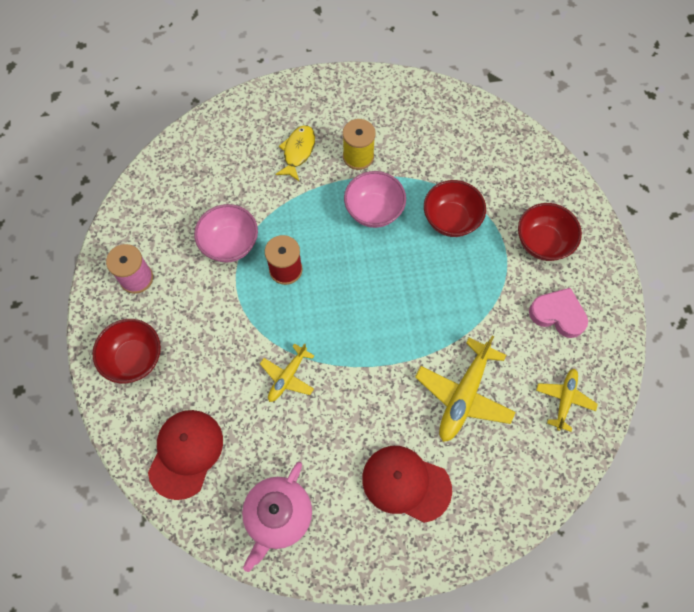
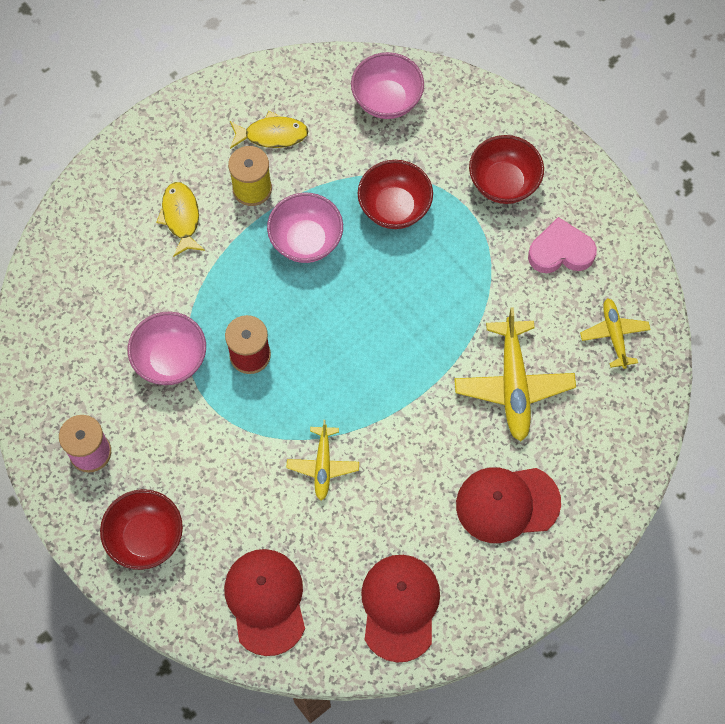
camera: 30 degrees left, 0 degrees up
(278, 516) = (400, 607): pink teapot -> red cap
(394, 127) = (272, 135): none -> yellow fish
(490, 143) = (387, 100): none -> pink bowl

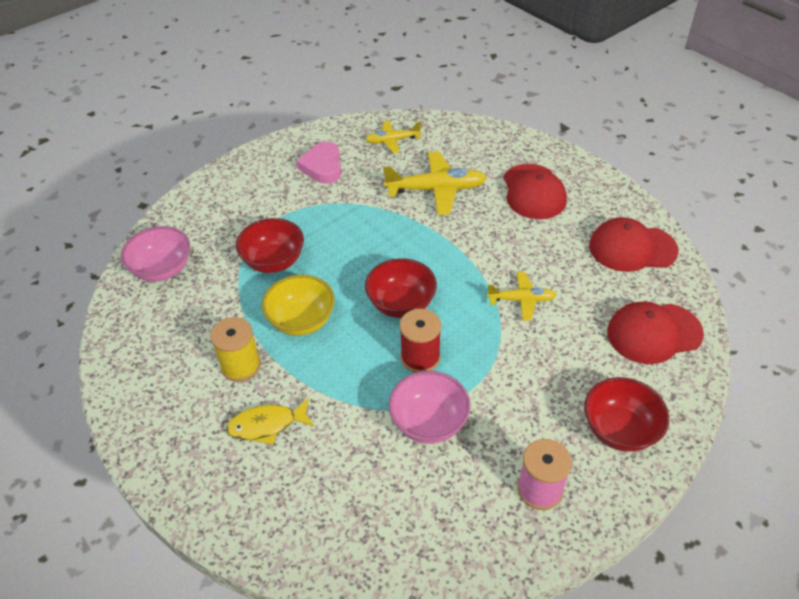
camera: 90 degrees left, 20 degrees down
(272, 135) = (182, 353): yellow fish -> none
(306, 240) = (302, 321): pink bowl -> yellow bowl
(503, 183) = (258, 197): red bowl -> red bowl (401, 304)

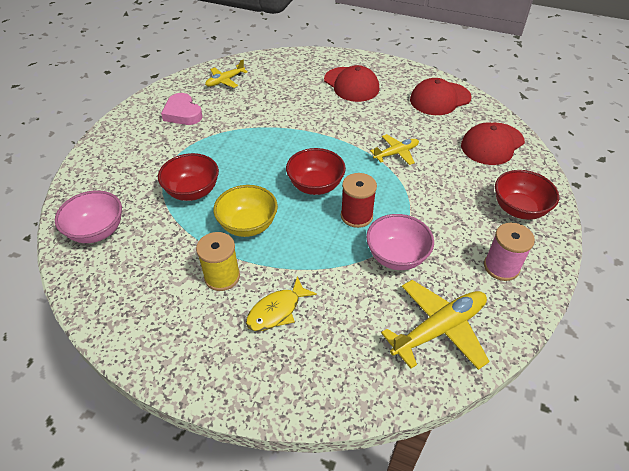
camera: 30 degrees left, 0 degrees up
(436, 190) = (283, 103): yellow plane -> yellow plane (439, 329)

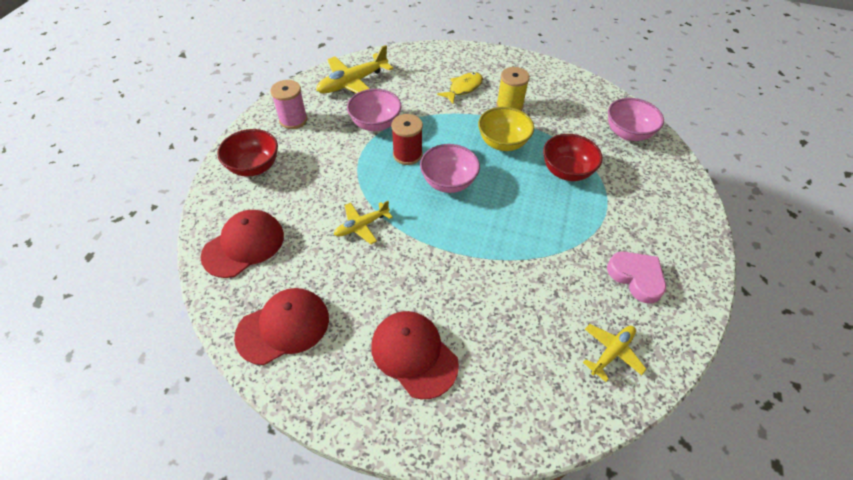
camera: 175 degrees right, 5 degrees up
(315, 186) = (448, 182): red bowl -> pink bowl

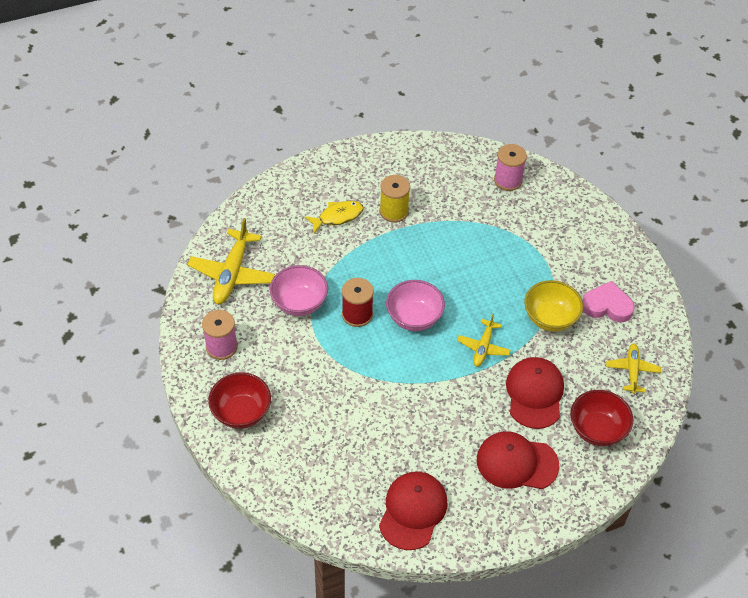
camera: 40 degrees left, 0 degrees up
(244, 245) = (314, 479): red cap -> red cap (534, 394)
(361, 226) = (386, 400): yellow plane -> yellow plane (483, 347)
(463, 88) = (337, 217): yellow fish -> yellow fish turned 60 degrees clockwise
(502, 143) = (421, 253): yellow bowl -> yellow bowl (550, 318)
(566, 171) = (492, 248): red bowl -> red bowl (597, 429)
(627, 133) = (508, 180): pink bowl -> pink spool

